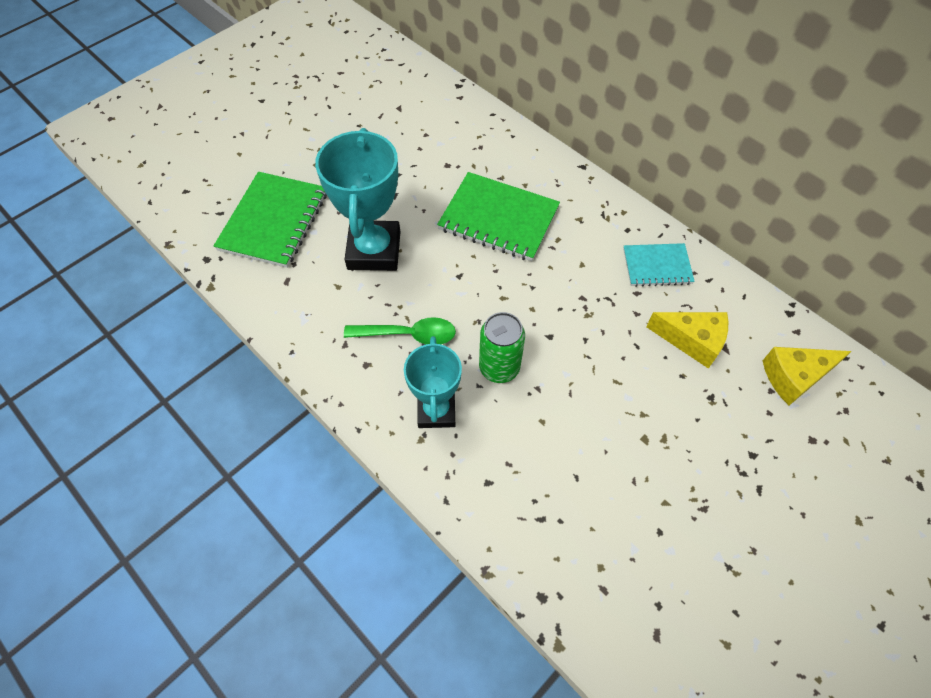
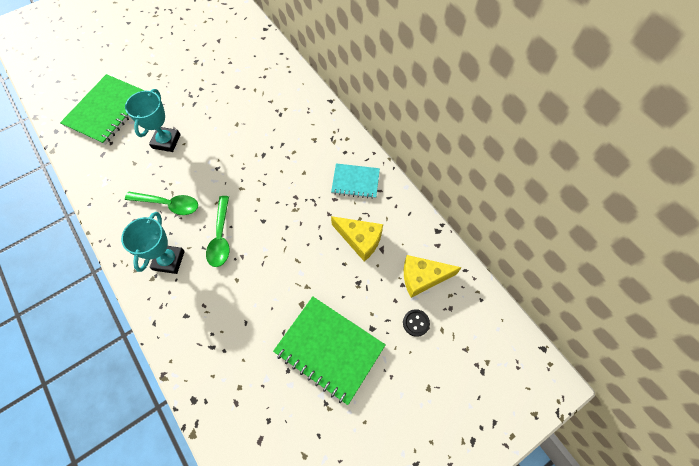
camera: 10 degrees right, 5 degrees up
(374, 250) = (166, 141): turquoise trophy -> turquoise trophy, size x0.65
(498, 219) = (258, 131): green notebook -> green notebook (329, 349)
(499, 367) = (221, 237): green can -> green spoon
(808, 437) = (416, 323): none -> black button

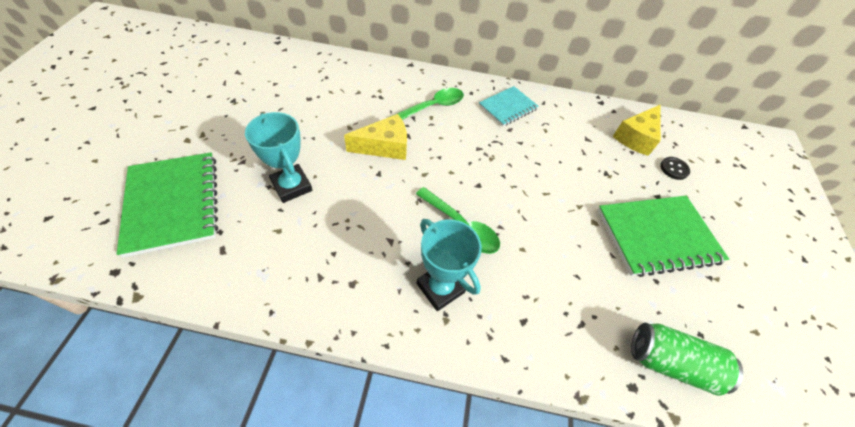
camera: 50 degrees left, 10 degrees down
(169, 204) = (371, 239): green spoon -> green spoon (432, 107)
(229, 412) = (670, 363): none -> green can
(360, 240) = (566, 143): yellow cheese -> yellow cheese (385, 146)

